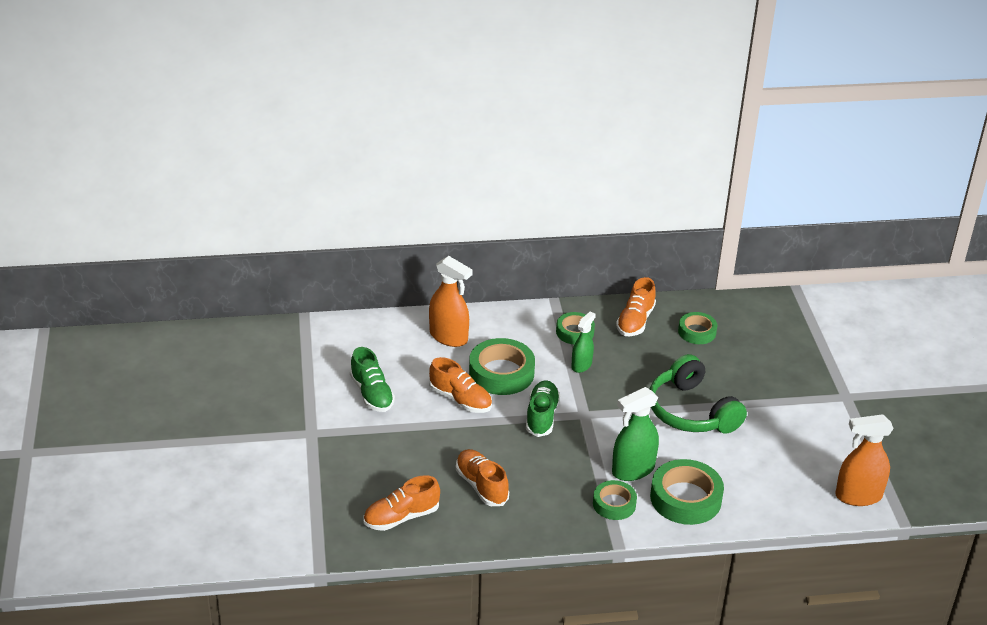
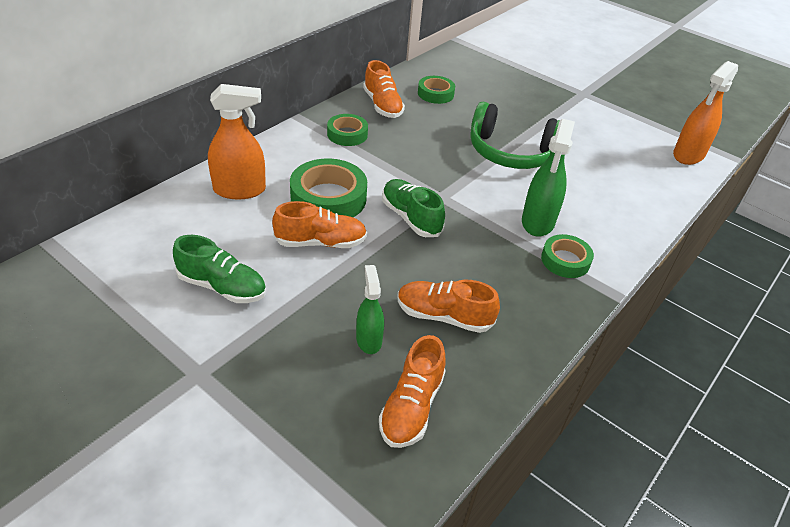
camera: 45 degrees left, 5 degrees up
(581, 365) = (386, 158): green spray bottle -> green spray bottle (369, 340)
(685, 498) = (603, 222): green tape -> none

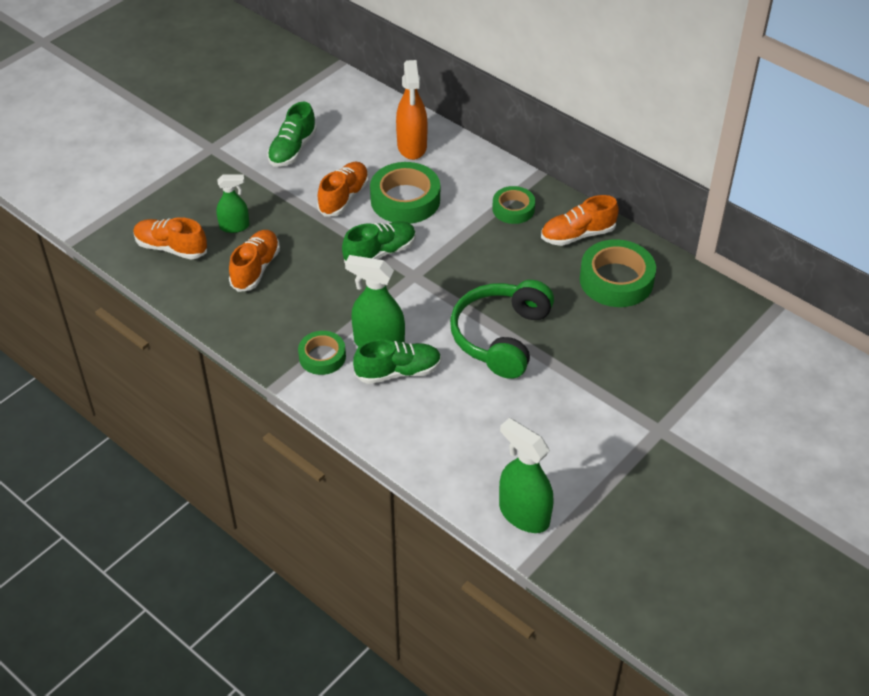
camera: 95 degrees right, 5 degrees up
(321, 242) = (344, 197): orange shoe -> orange shoe turned 150 degrees counterclockwise
(435, 94) = (616, 280): green tape -> green tape, size x1.66
(569, 211) = (398, 372): none -> green shoe
(688, 155) = (523, 514): orange spray bottle -> green spray bottle

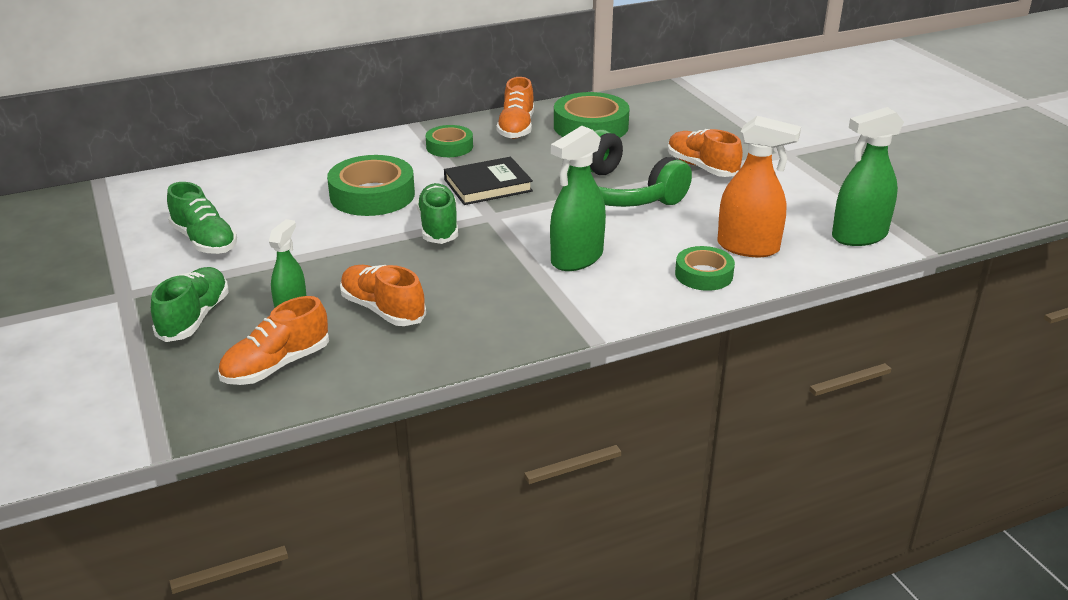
camera: 65 degrees left, 15 degrees down
(322, 356) = (569, 297): green tape -> green tape (704, 274)
(344, 197) = (327, 228): orange shoe -> orange shoe (702, 167)
(398, 372) = (627, 257): green shoe -> green shoe (194, 318)
(412, 146) = (294, 173): orange spray bottle -> orange spray bottle (748, 247)
(462, 255) = (488, 185): none -> black book

